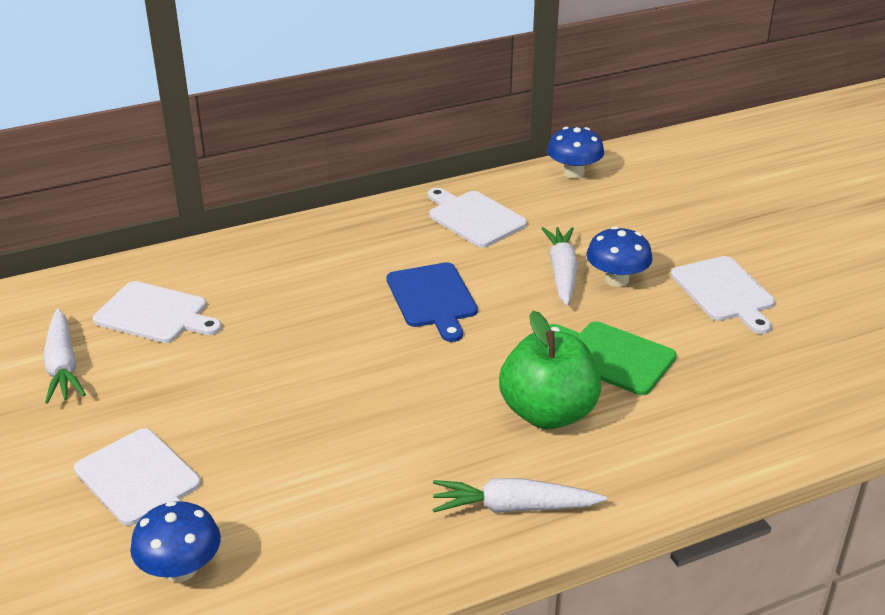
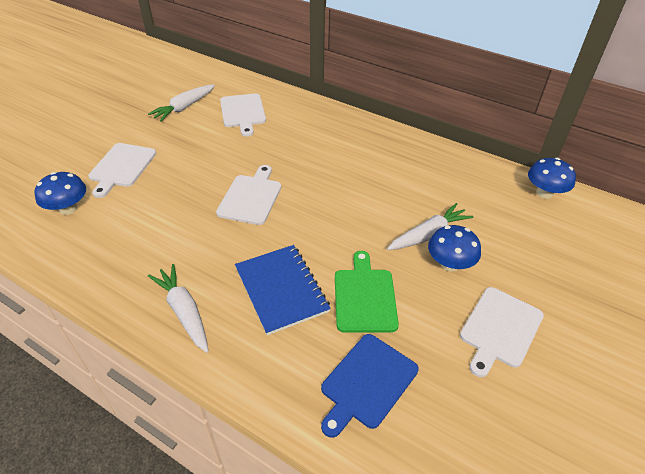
camera: 55 degrees right, 10 degrees up
(433, 298) = (345, 193): blue cutting board -> blue cutting board (367, 383)
(474, 218) = (441, 173): white cutting board -> white cutting board (251, 197)
(548, 413) = (281, 289): green apple -> blue notebook

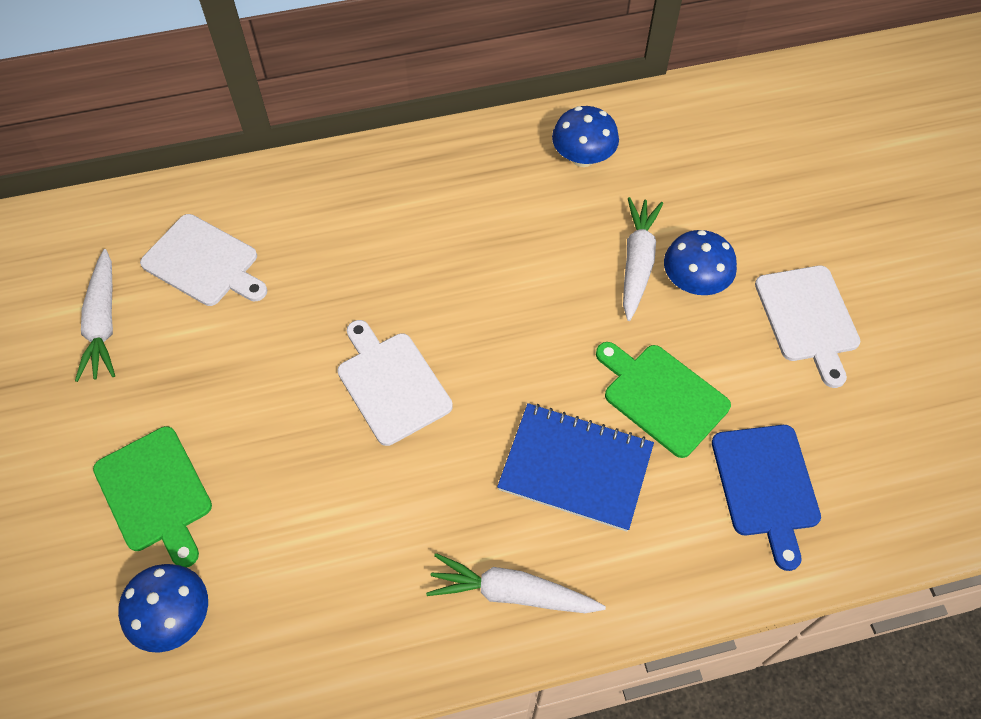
camera: 45 degrees left, 15 degrees up
(122, 167) = (156, 493): white cutting board -> green cutting board
(544, 193) = (685, 107): blue mushroom -> blue mushroom (582, 157)

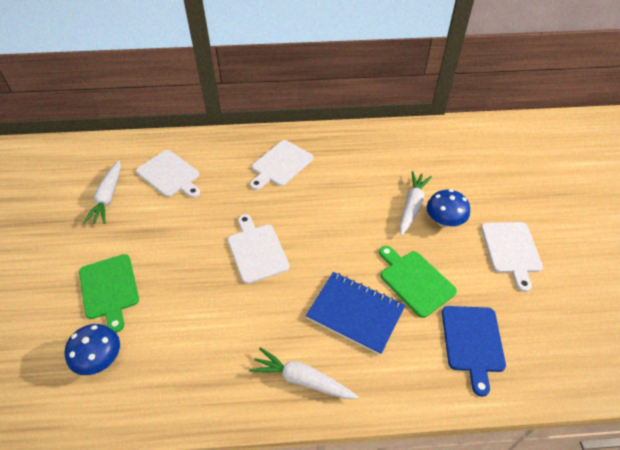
camera: 10 degrees right, 10 degrees down
(398, 214) = (280, 165): none -> white cutting board
(582, 157) = (390, 149): blue mushroom -> none

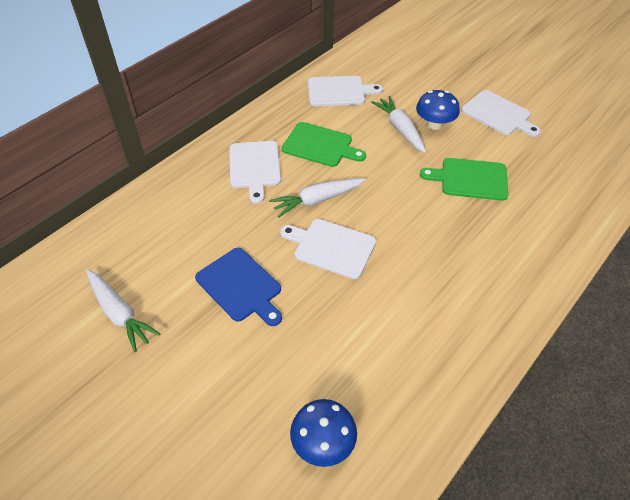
camera: 45 degrees left, 0 degrees up
(109, 289) = (245, 384): green cutting board -> green cutting board (320, 145)
(170, 175) = (158, 247): white cutting board -> white cutting board (339, 91)
(302, 380) = (492, 306): white carrot -> white carrot (317, 200)
(355, 313) = (463, 232): blue notebook -> none
(473, 342) = (552, 190): blue cutting board -> blue cutting board (241, 286)

